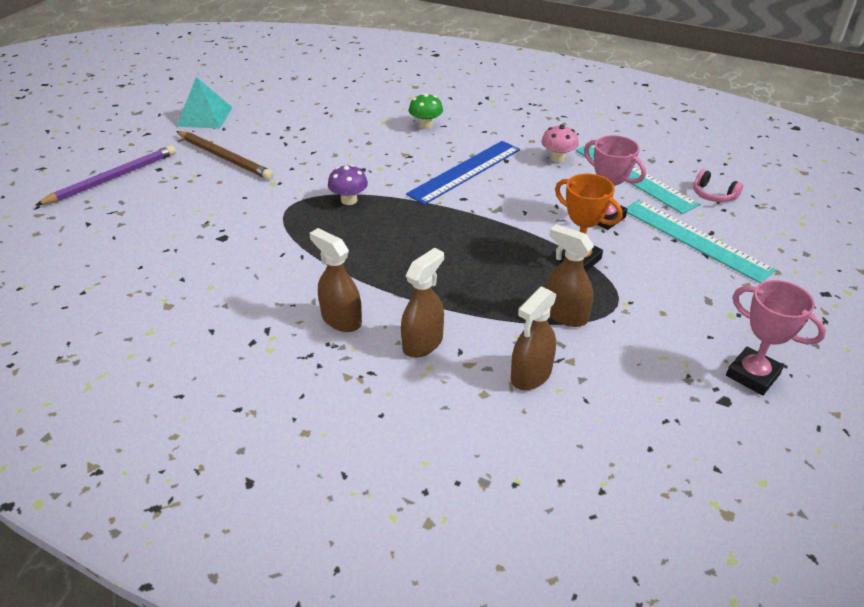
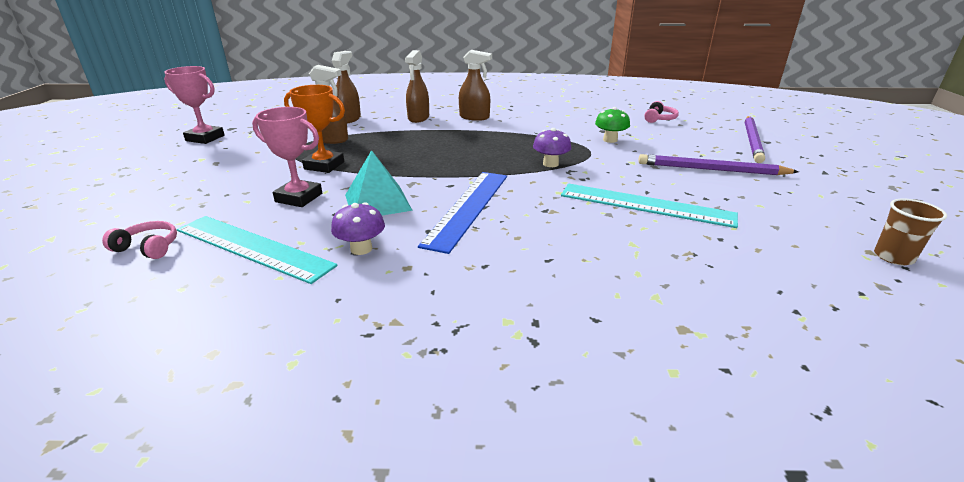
camera: 155 degrees right, 10 degrees down
(121, 241) = (659, 119): none -> pink headphones
(205, 116) = (825, 199): turquoise pyramid -> turquoise pyramid (377, 202)
(225, 157) = (711, 169): brown pencil -> purple pencil
(256, 84) = (893, 257): none -> brown cup
(425, 125) = (572, 253): green mushroom -> green mushroom (610, 140)
(557, 158) = (361, 249): pink mushroom -> purple mushroom
(695, 239) = (203, 198): turquoise ruler -> turquoise ruler (646, 205)

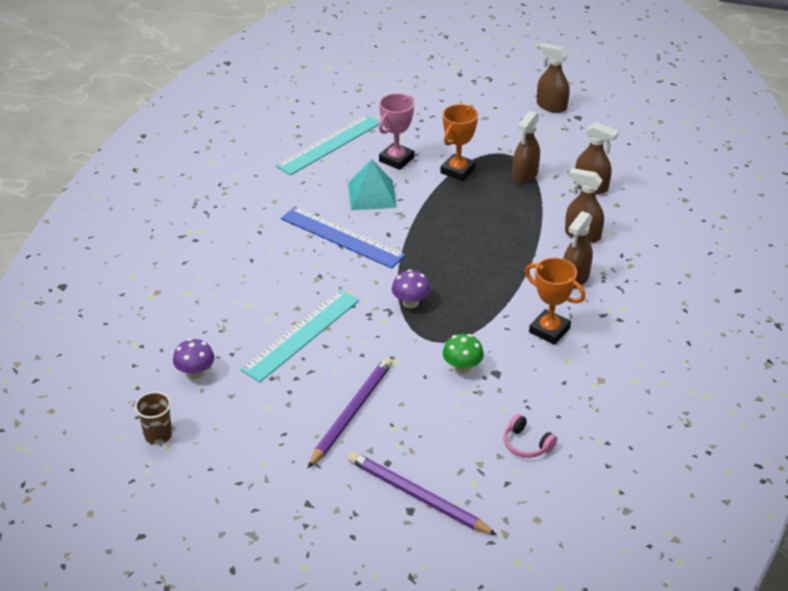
camera: 105 degrees right, 10 degrees up
(148, 248) = (348, 108): pink headphones -> none
(205, 138) = (551, 106): pink trophy -> brown spray bottle
(361, 249) = (306, 185): purple mushroom -> purple mushroom (195, 373)
(540, 120) = (549, 330): none -> orange trophy

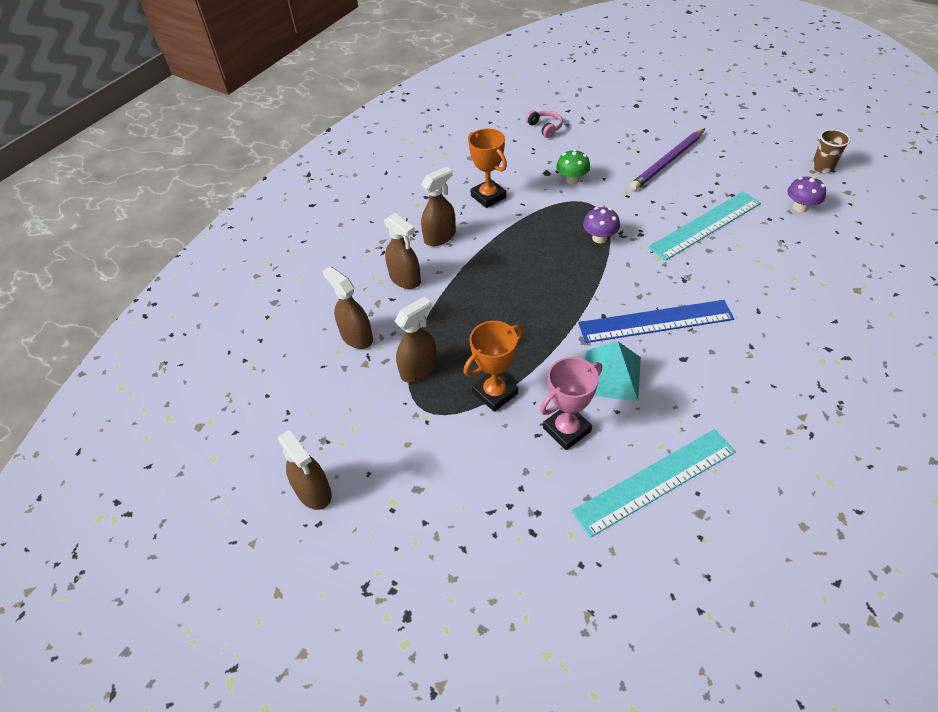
camera: 160 degrees left, 10 degrees up
(342, 237) = (655, 321): blue ruler -> blue ruler turned 60 degrees counterclockwise
(417, 496) = (630, 111): purple pencil -> none

